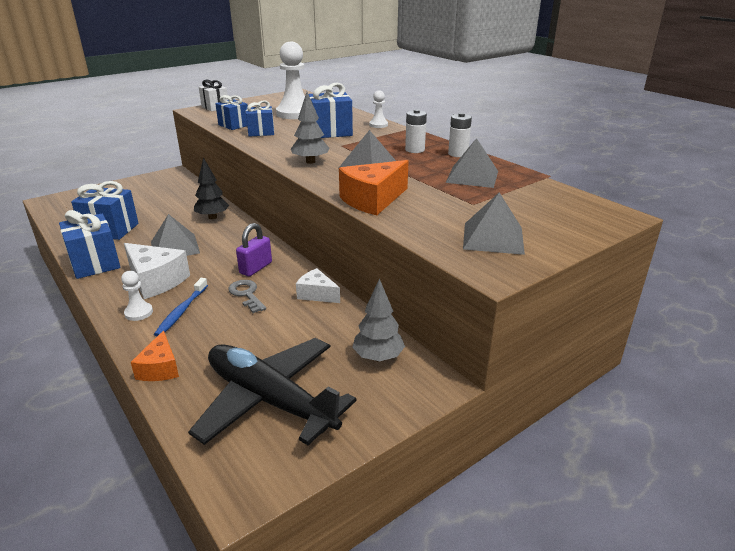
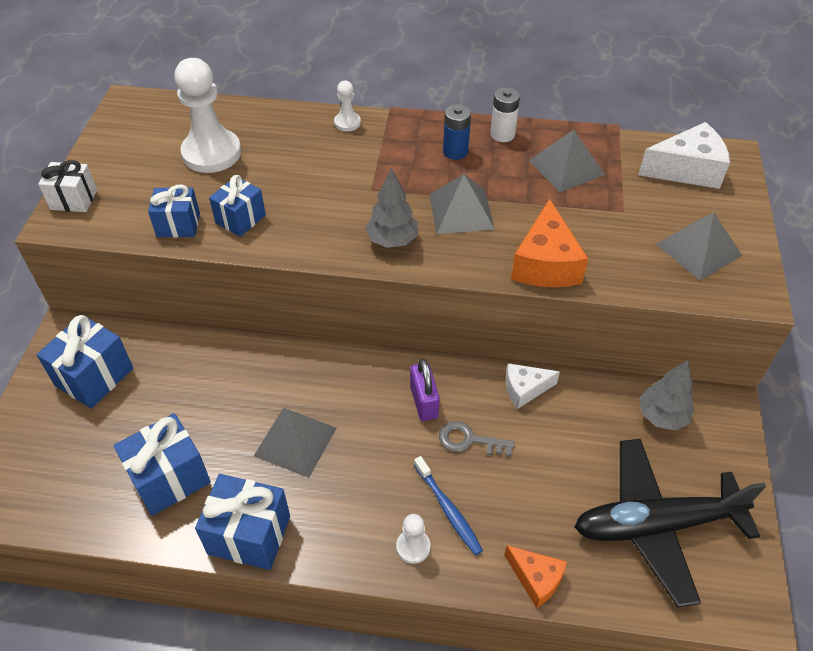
camera: 45 degrees left, 20 degrees up
(156, 280) = (358, 498): white cheese -> white cheese (687, 170)
(212, 217) = (258, 367): black tree -> none
(330, 132) = (319, 169): blue gift -> blue gift (94, 377)
(414, 150) = (455, 151): white battery -> blue battery

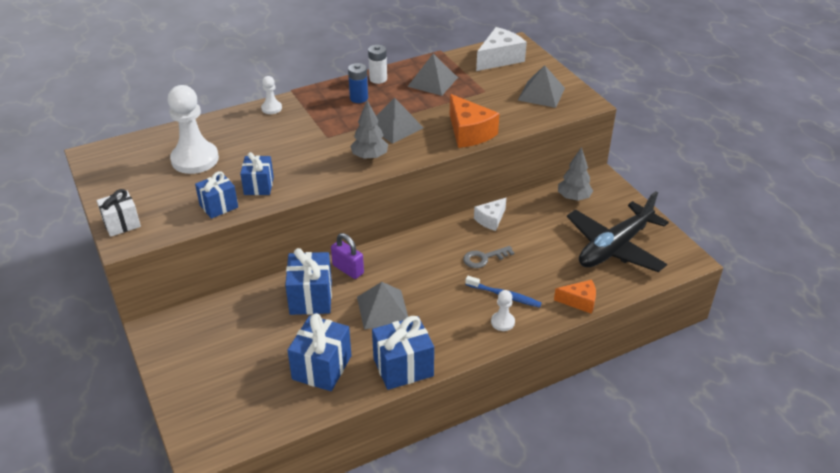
camera: 35 degrees left, 10 degrees down
(94, 377) = (206, 344): blue gift -> blue gift (310, 298)
(424, 402) = (440, 252): purple padlock -> purple padlock (348, 269)

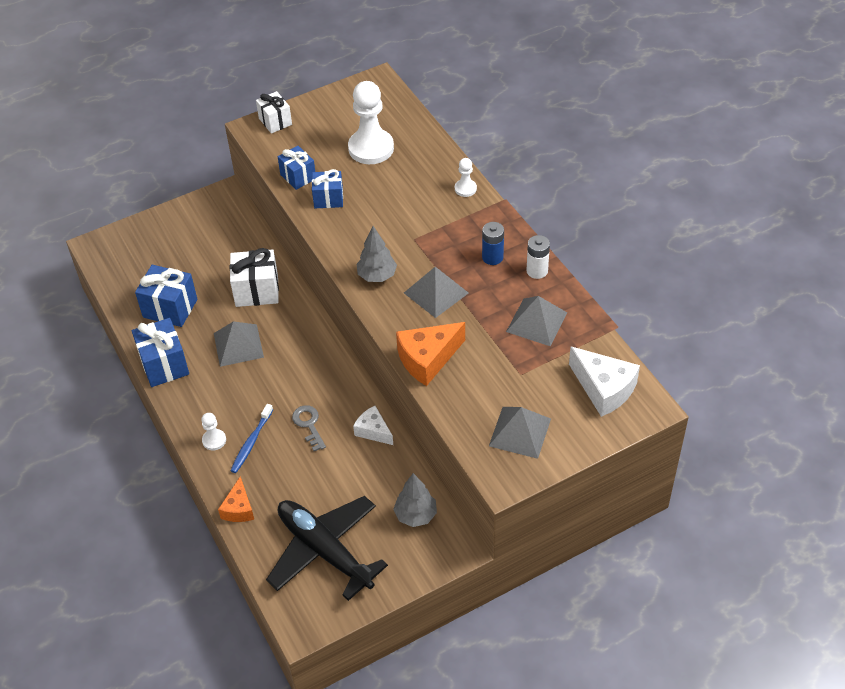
camera: 90 degrees right, 10 degrees up
(310, 298) = (257, 291): blue gift -> white gift
(348, 269) = (295, 314): purple padlock -> none

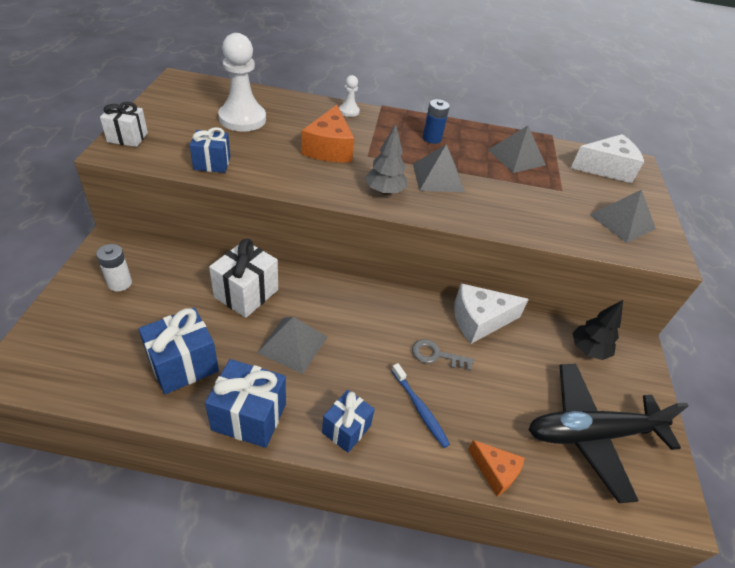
camera: 60 degrees left, 5 degrees down
(214, 440) = (390, 437): white pawn -> none
(328, 199) = (263, 164): blue gift -> blue gift (346, 429)
(373, 431) = (479, 320): white cheese -> white cheese, size x1.63
(416, 515) = (588, 350): grey tree -> black tree
(427, 359) = (506, 219): orange cheese -> orange cheese (329, 148)
(537, 271) = (467, 131): white battery -> white battery (119, 283)

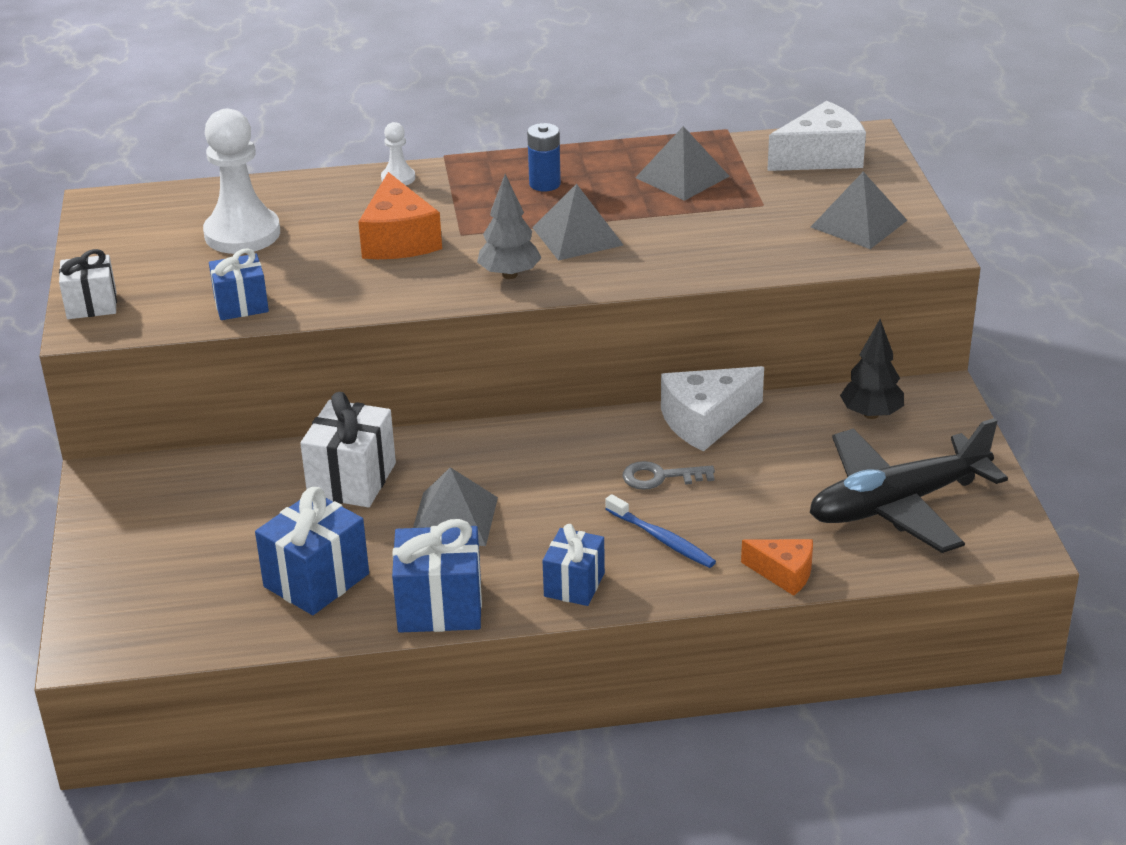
camera: 10 degrees left, 10 degrees down
(119, 283) = (158, 518): white battery -> none

